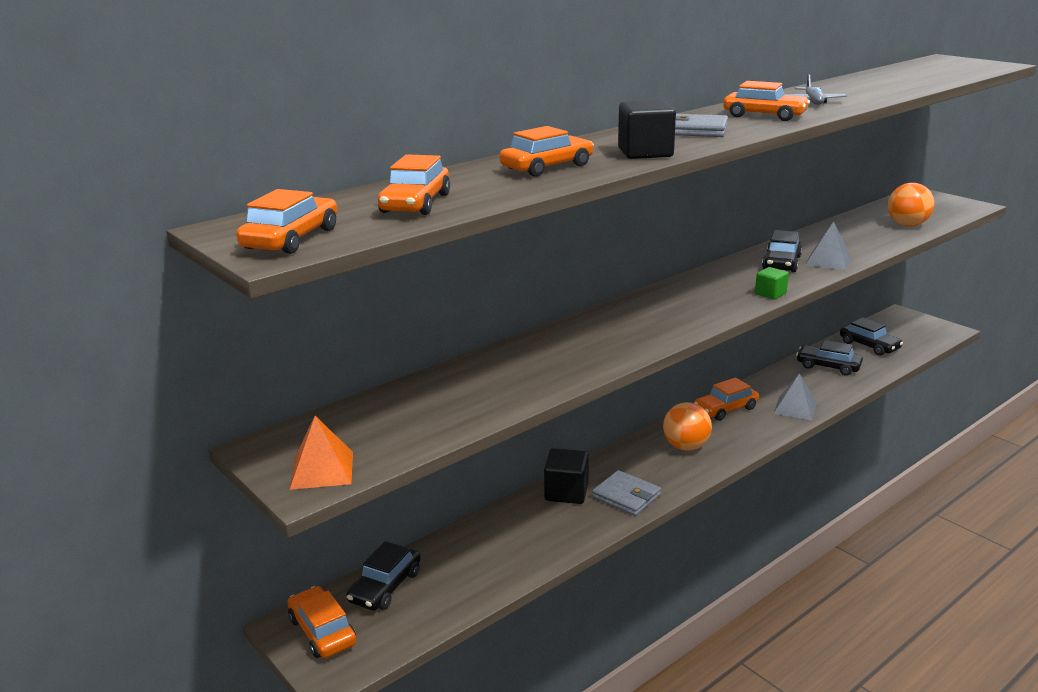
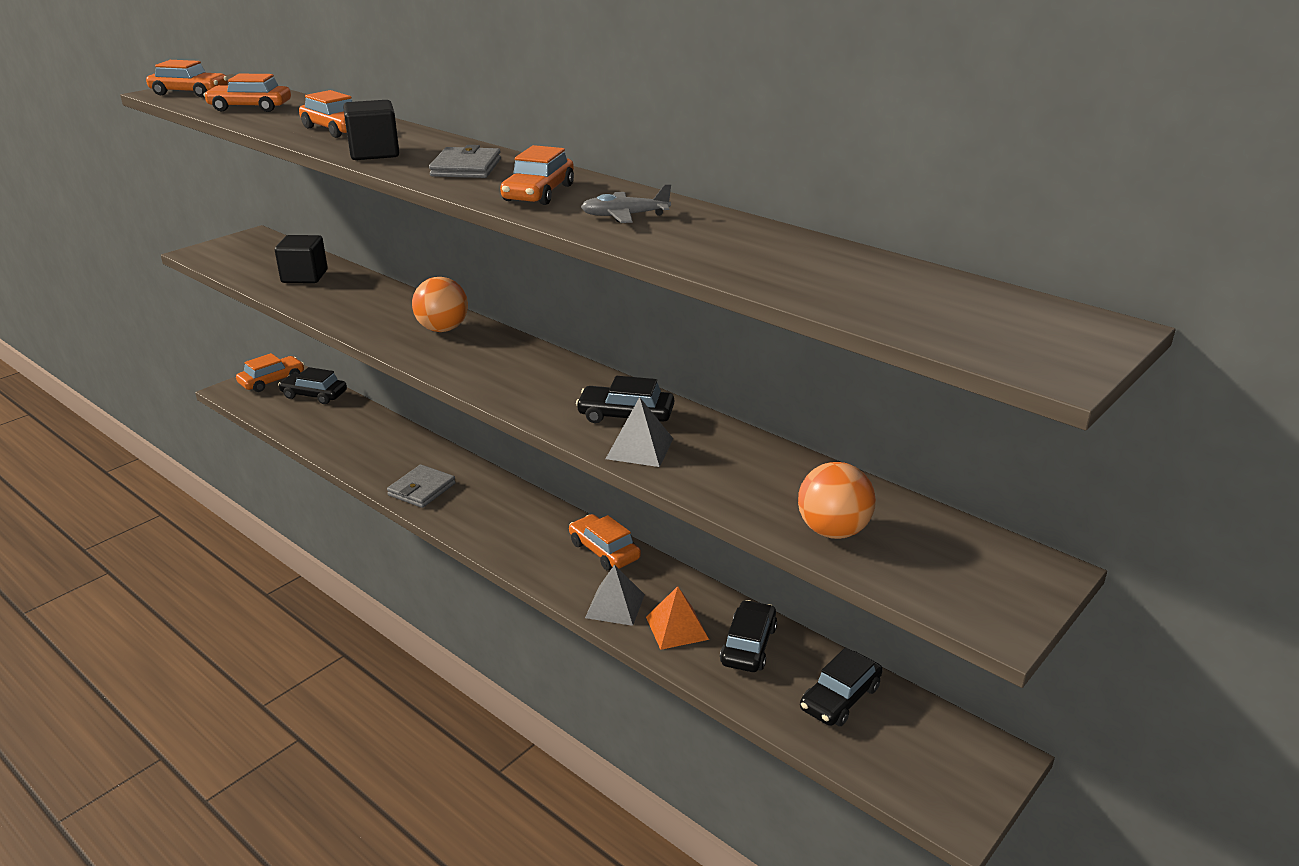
camera: 80 degrees right, 5 degrees up
(322, 470) = (217, 254): orange pyramid -> orange pyramid (677, 628)
(566, 492) = (431, 458): black cube -> black cube (304, 276)
(686, 446) = (515, 522): orange ball -> orange ball (442, 329)
(770, 294) = (518, 405): green cube -> none

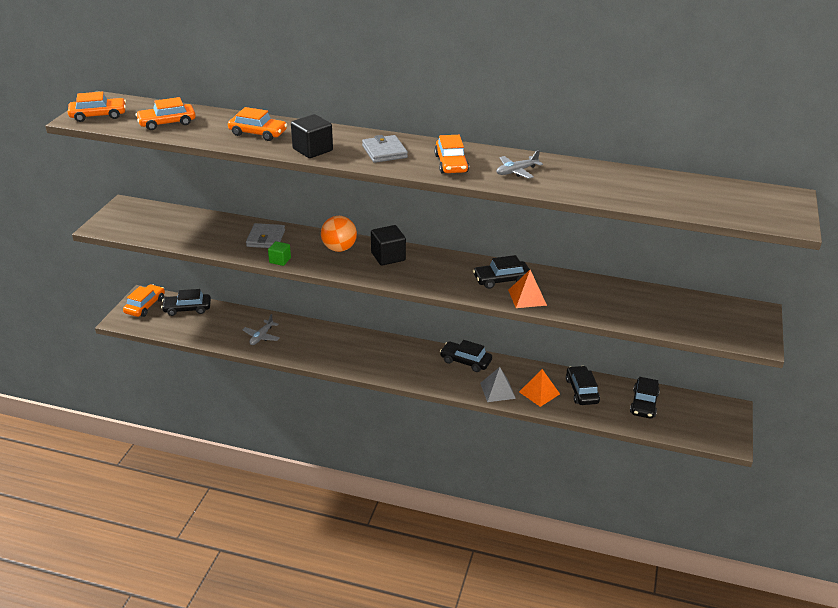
camera: 25 degrees left, 5 degrees up
(304, 276) = (203, 230): black cube -> black cube (388, 257)
(351, 327) = (280, 260): none -> green cube
(366, 448) = (261, 336): none -> grey plane
(422, 489) = (324, 354): grey wallet -> grey wallet (266, 238)
(604, 550) = (465, 361): orange car -> black car
(640, 448) = (527, 297): grey pyramid -> orange pyramid
(833, 531) = (657, 317): orange ball -> none

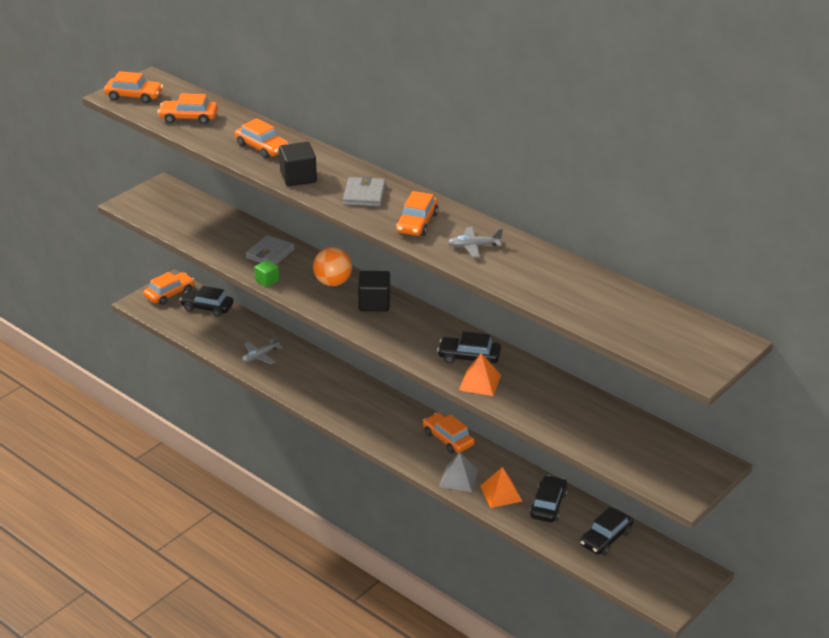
camera: 25 degrees right, 0 degrees up
(465, 361) = (448, 439): black car -> orange car

